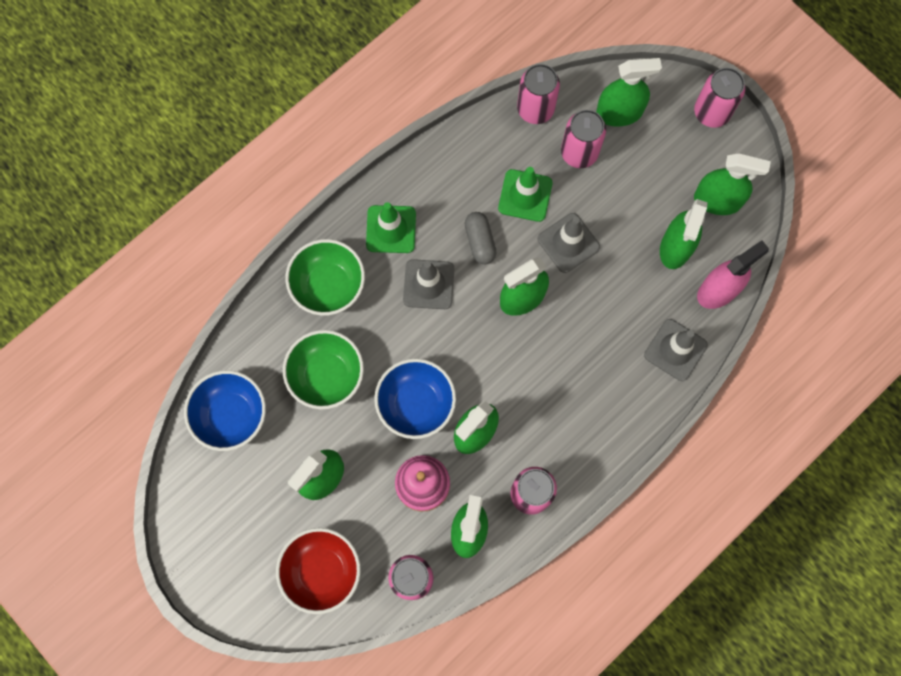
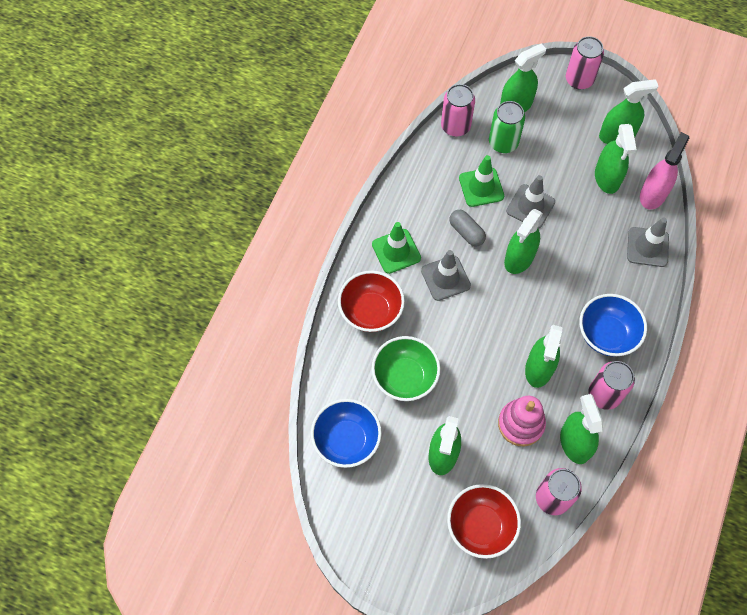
camera: 25 degrees left, 10 degrees down
(328, 286) = (371, 311): green bowl -> red bowl
(416, 404) = (483, 368): blue bowl -> blue bowl (606, 334)
(579, 153) = (503, 143): pink can -> green can

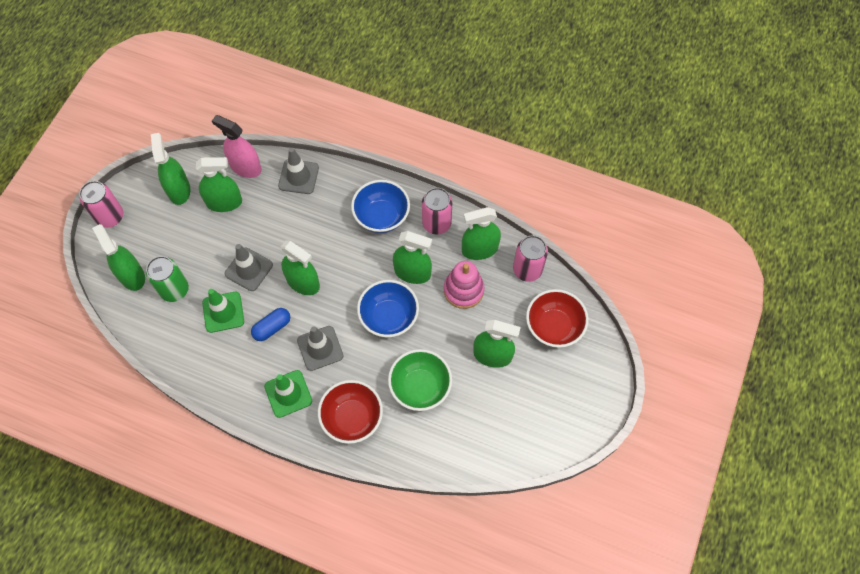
camera: 90 degrees left, 0 degrees up
(346, 440) = (481, 440): blue bowl -> blue bowl (389, 317)
(455, 126) = (149, 333): pink can -> none
(466, 232) = (272, 327): grey capsule -> blue capsule

